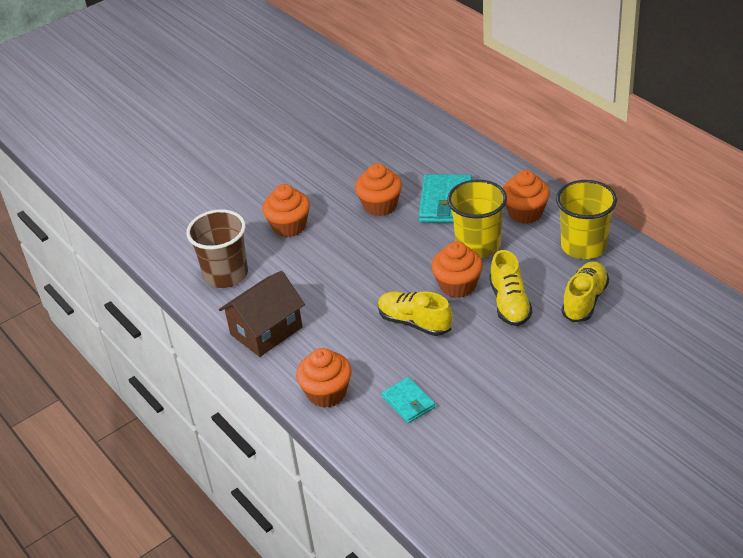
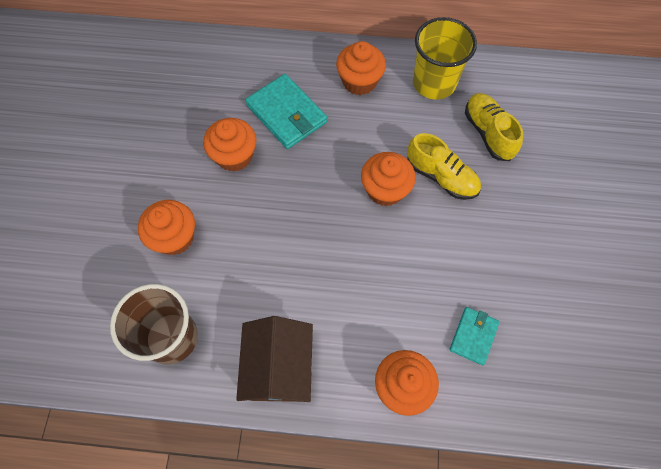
camera: 50 degrees left, 25 degrees up
(408, 402) = (473, 336): turquoise wallet -> turquoise wallet turned 75 degrees counterclockwise
(414, 322) = (392, 253): yellow shoe -> none
(478, 245) = (357, 138): yellow cup -> none

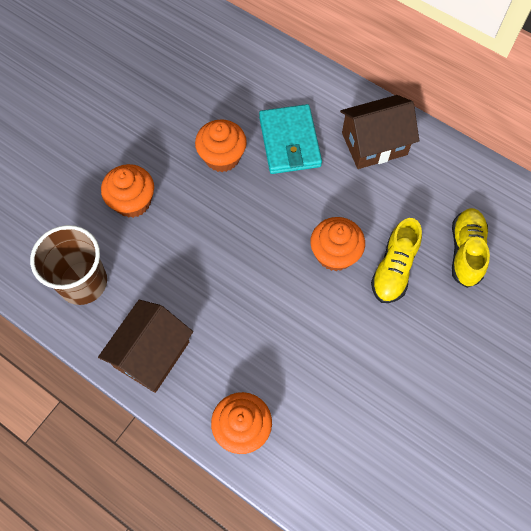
camera: 30 degrees right, 0 degrees up
(359, 81) = (374, 144): orange cupcake -> brown house
(434, 83) = (444, 179): yellow cup -> none
(441, 177) = (394, 269): yellow shoe -> yellow shoe turned 45 degrees clockwise
(473, 336) = (331, 422): turquoise wallet -> none

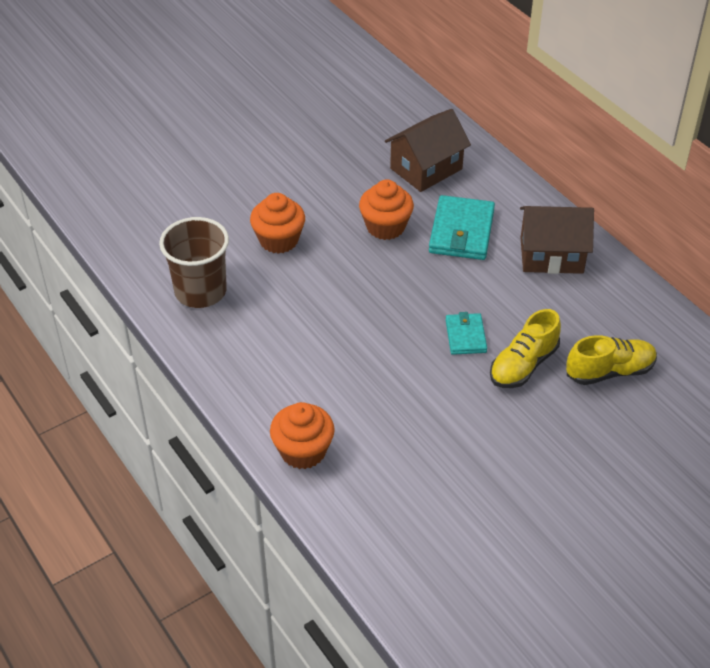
camera: 20 degrees right, 20 degrees down
(151, 354) = (240, 366): brown house -> brown house (426, 169)
(335, 254) = (465, 336): orange cupcake -> turquoise wallet
(466, 251) = (609, 371): yellow shoe -> yellow shoe turned 45 degrees clockwise

